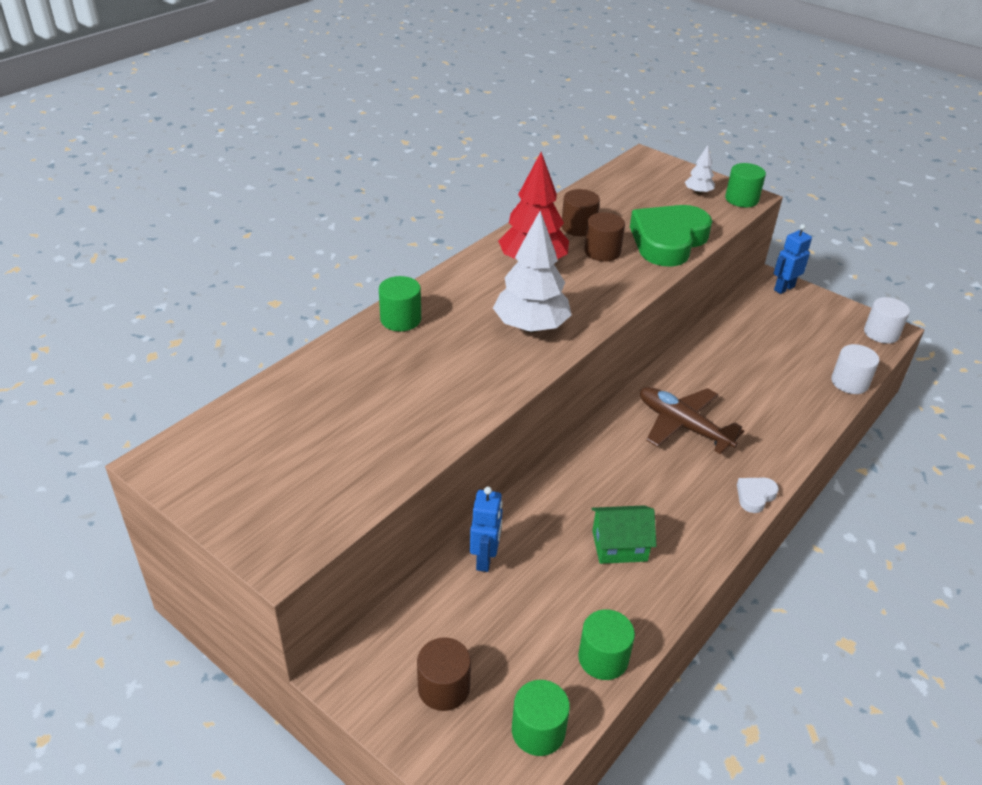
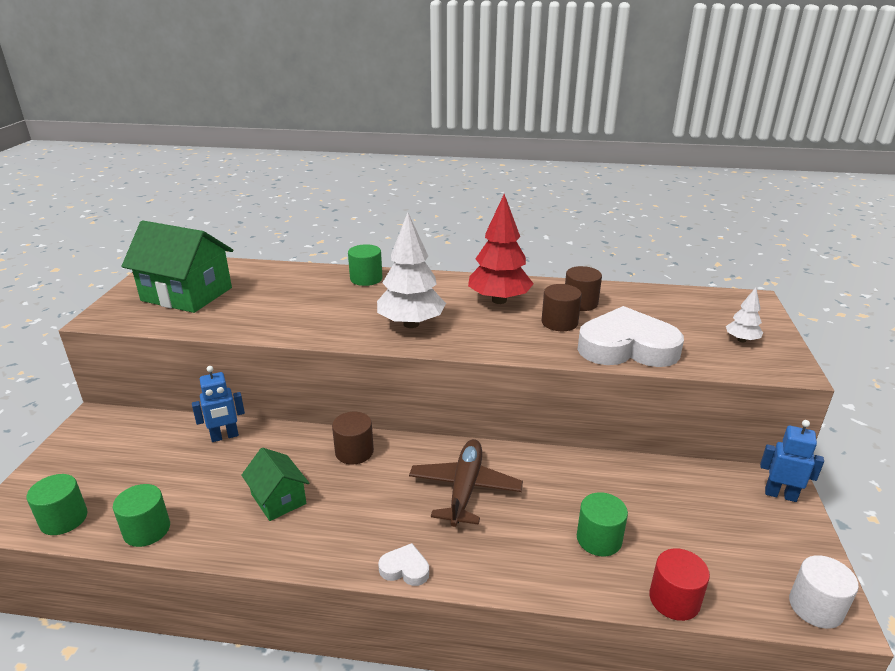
camera: 60 degrees right, 10 degrees down
(291, 463) = (187, 294): none -> green house
(443, 687) = (93, 461): brown cylinder -> brown cylinder (354, 452)
(668, 241) = (627, 347): green heart -> white heart
(741, 199) = (776, 366): green cylinder -> green cylinder (599, 539)
(849, 382) = (674, 599): white cylinder -> red cylinder

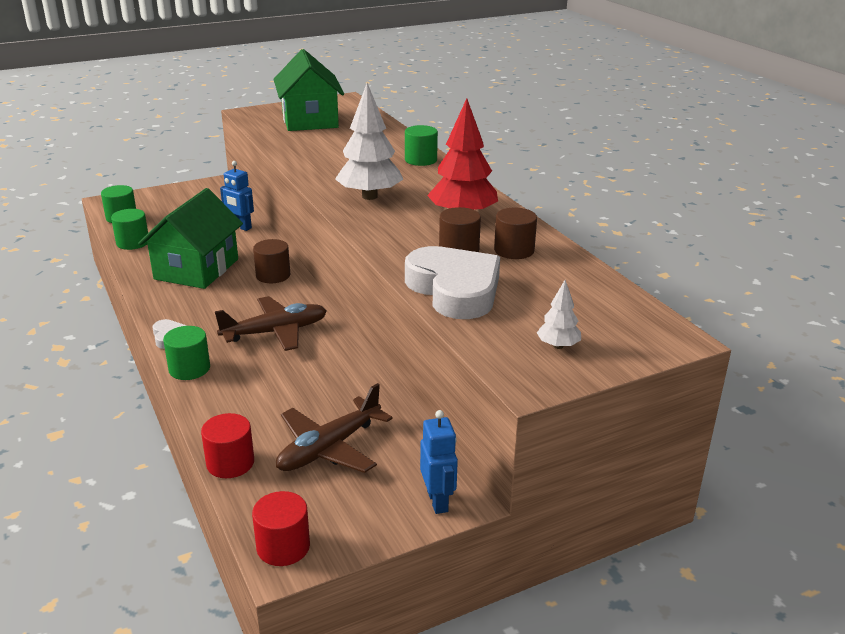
camera: 55 degrees right, 0 degrees up
(278, 499) = (196, 269): green house -> green house, size x1.82
(599, 539) = (272, 409): green cylinder -> green cylinder (189, 369)
(681, 526) = (329, 448): none -> brown plane
(815, 607) = (283, 547): white cylinder -> red cylinder

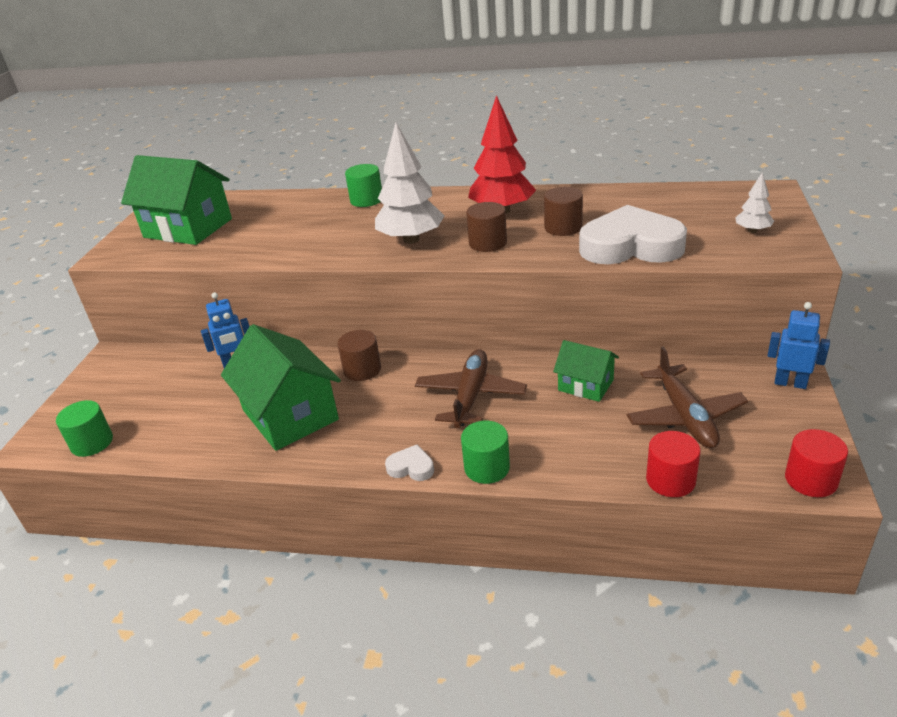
camera: 50 degrees left, 5 degrees up
(133, 242) = (169, 447): green cylinder -> none
(335, 382) = (585, 385): none -> green house
(514, 250) = (587, 207): brown cylinder -> brown cylinder (487, 243)

